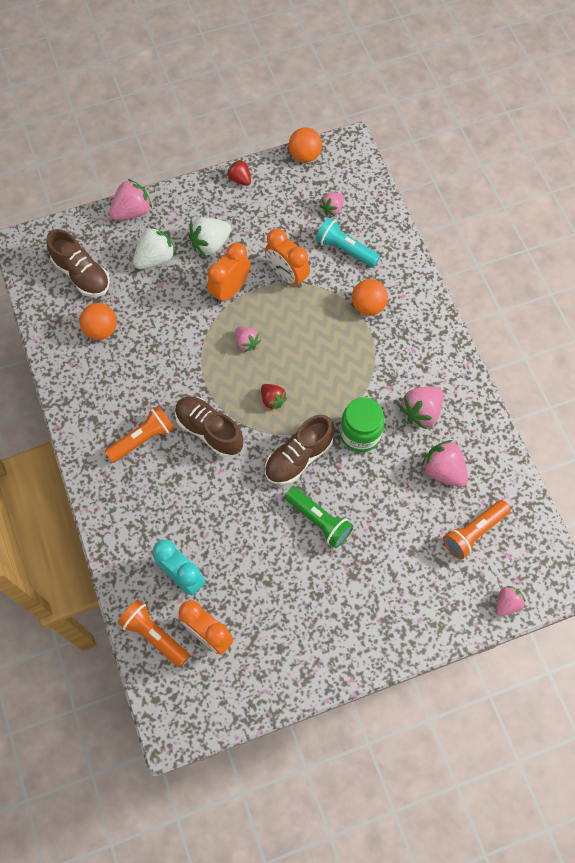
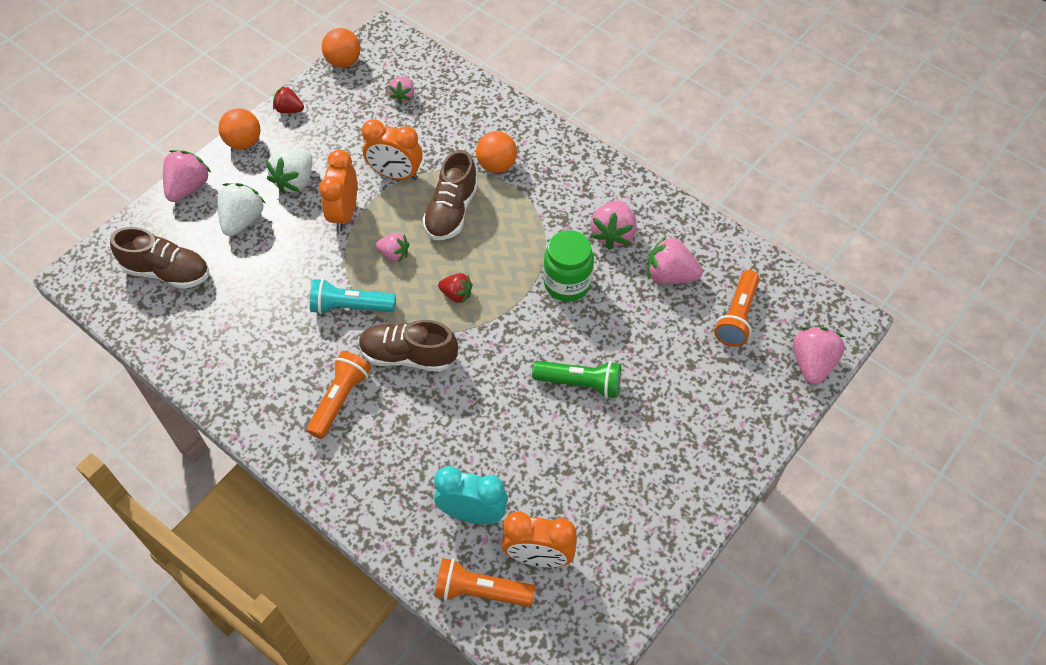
camera: 30 degrees left, 10 degrees down
(101, 330) = (224, 315): orange ball -> orange ball (244, 142)
(298, 457) = (519, 335): brown shoe -> brown shoe (451, 212)
(345, 249) = (440, 126): turquoise flashlight -> turquoise flashlight (350, 307)
(507, 603) = (812, 364): pink strawberry -> pink strawberry, size x1.61

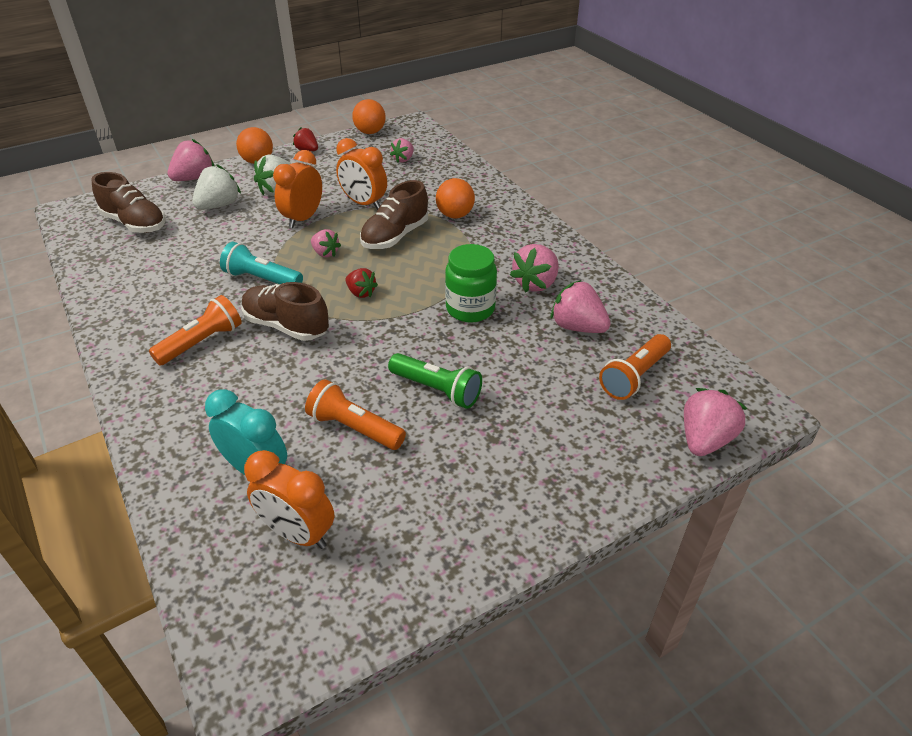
camera: 20 degrees right, 15 degrees down
(480, 591) = (214, 547): orange flashlight -> orange flashlight (354, 428)

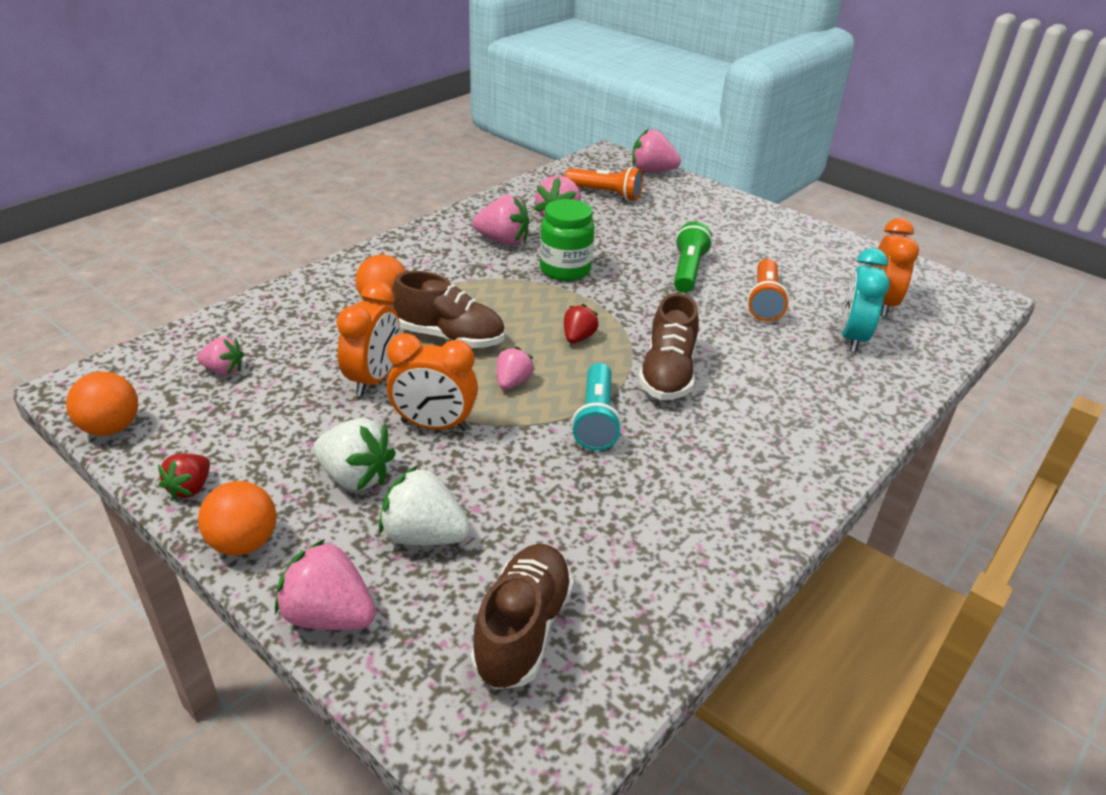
camera: 110 degrees left, 5 degrees down
(202, 342) = (737, 428): orange flashlight -> none

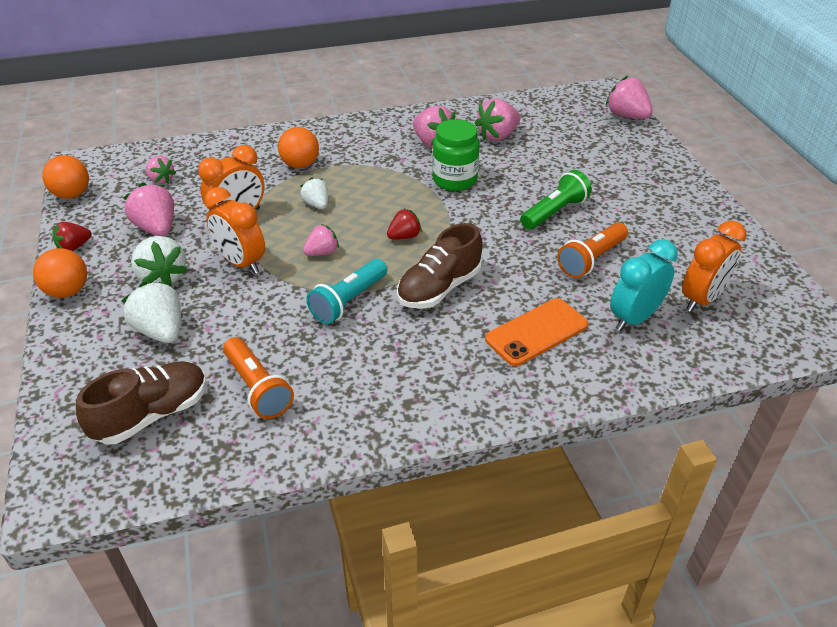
camera: 35 degrees right, 5 degrees up
(329, 615) = (65, 353): pink strawberry -> pink strawberry (156, 228)
(450, 337) = (316, 205): brown shoe -> white strawberry
(605, 194) = (561, 126): orange flashlight -> orange flashlight (258, 388)
(793, 380) = (536, 332): none -> orange phone

